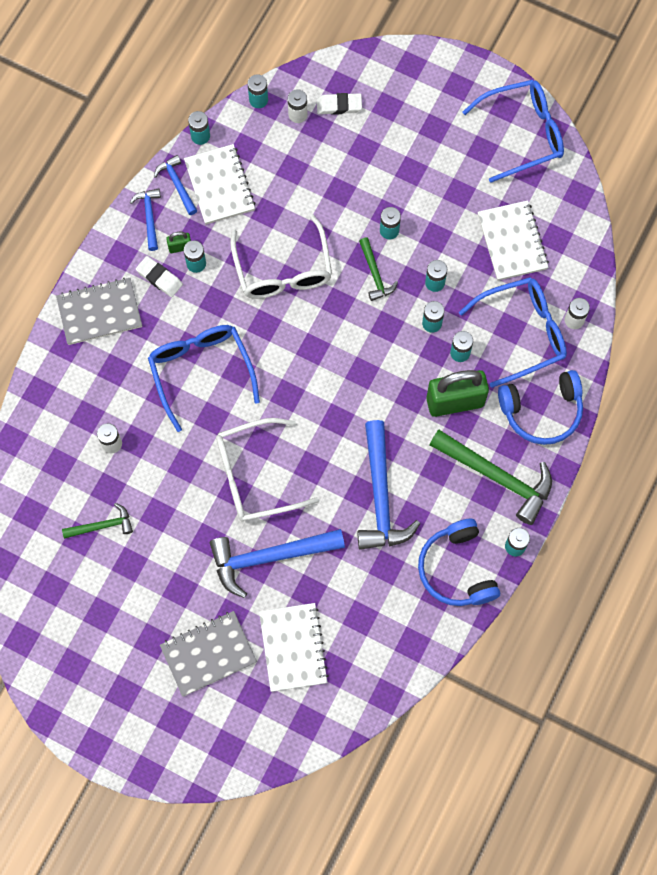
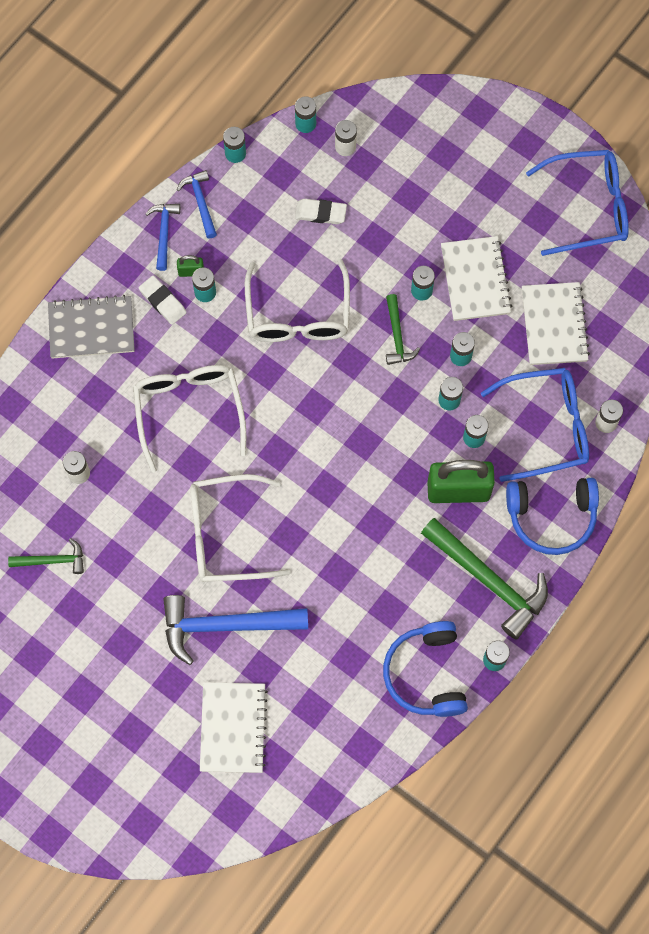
camera: 10 degrees right, 0 degrees up
(201, 371) = (189, 411): blue glasses -> white glasses
(208, 654) = (141, 719): grey notebook -> none
(220, 185) = (246, 211): white notebook -> white notebook (475, 280)
(339, 106) = (392, 144): white eraser -> white eraser (320, 213)
(381, 495) = (358, 579): blue hammer -> none

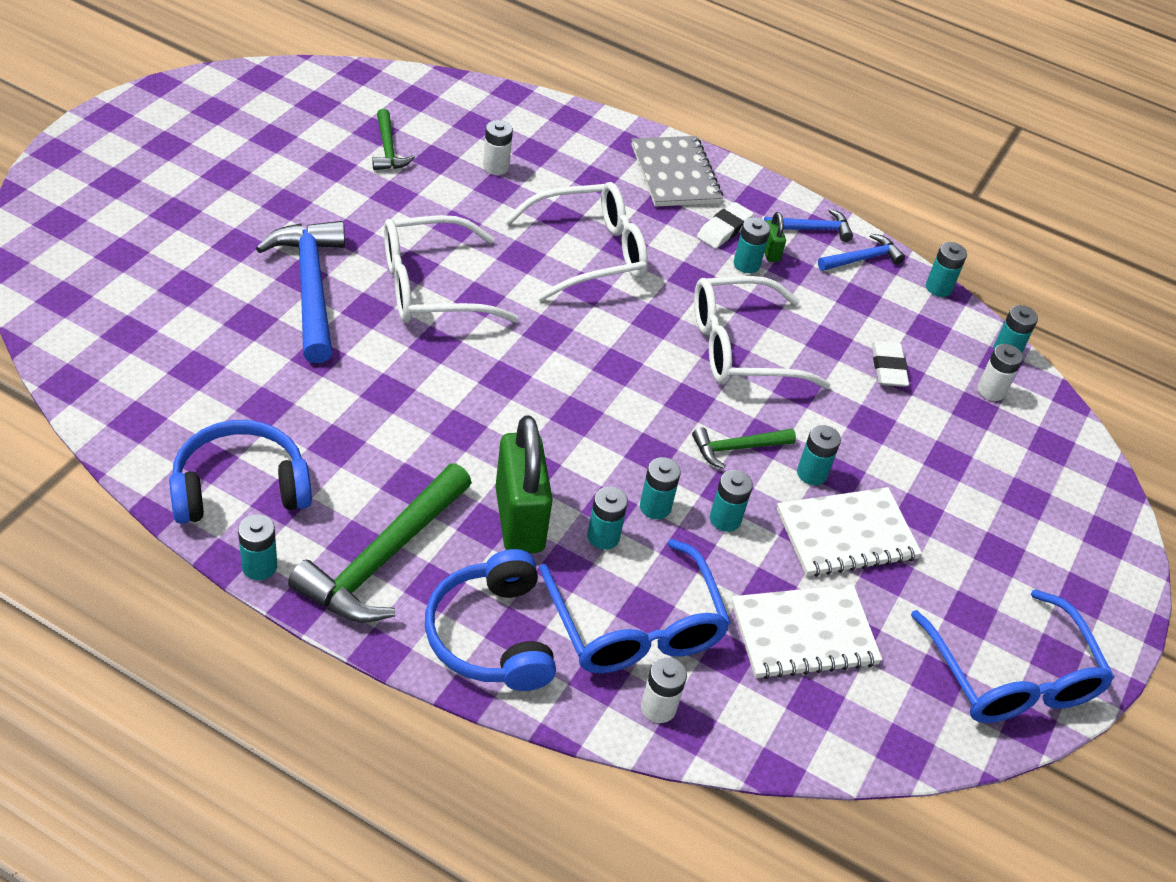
camera: 75 degrees right, 25 degrees down
(226, 535) = (431, 287): white glasses -> white glasses turned 90 degrees counterclockwise
(233, 728) = (174, 296): white notebook -> none

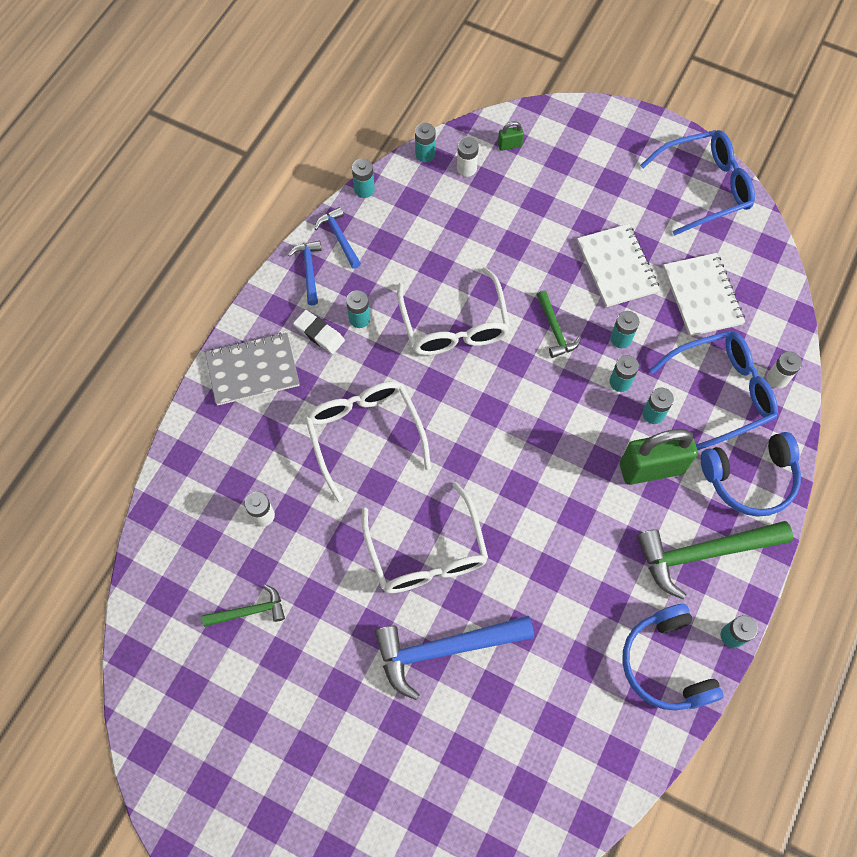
camera: 85 degrees left, 20 degrees up
(384, 557) = (704, 553): green hammer -> green hammer turned 135 degrees clockwise
(770, 252) = (342, 301): green padlock -> green padlock (509, 145)
(811, 473) = (568, 284): turquoise battery -> none
(888, 367) = (456, 230): white eraser -> none

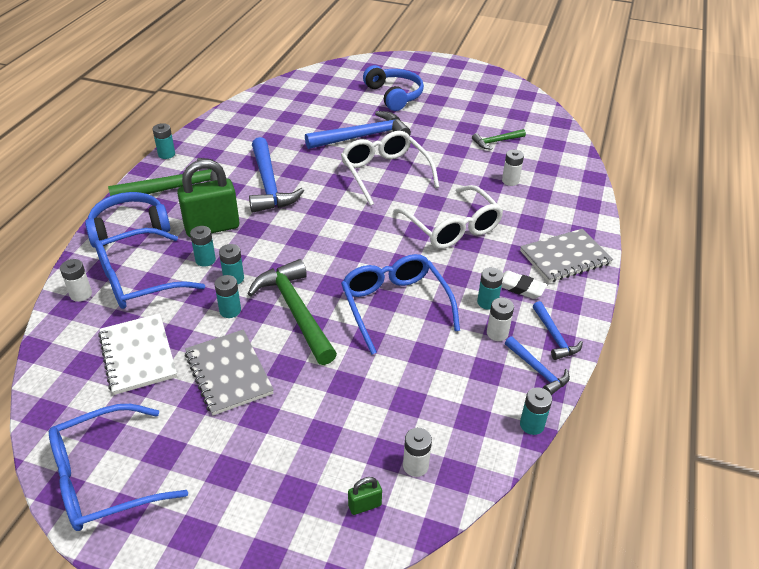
camera: 170 degrees right, 25 degrees down
(362, 280) = (497, 333): none -> white battery
(425, 154) = (473, 478): turquoise battery -> none
(454, 325) = (395, 306): white glasses -> blue glasses
(555, 329) = (295, 312): green hammer -> green hammer, size x1.90
(584, 546) = (269, 184): none -> blue hammer
(617, 267) = (228, 373): white notebook -> grey notebook
(666, 664) = (215, 141): blue headphones -> blue headphones (394, 95)

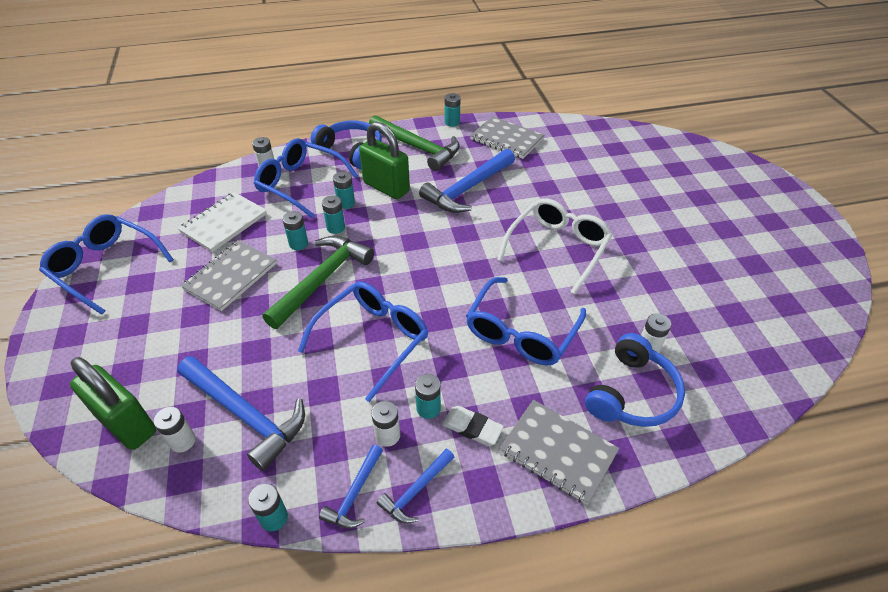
camera: 60 degrees right, 5 degrees up
(229, 138) = (506, 139): none -> grey notebook
(362, 137) = (597, 208): blue hammer -> blue hammer (245, 414)
(364, 505) = (127, 424): green padlock -> green padlock, size x2.34
(394, 95) = (692, 198): blue headphones -> blue headphones (632, 394)
(452, 227) = (521, 332): white glasses -> blue glasses
(496, 142) = (708, 307): green hammer -> none
(520, 287) = (472, 428): white eraser -> white eraser turned 60 degrees counterclockwise

